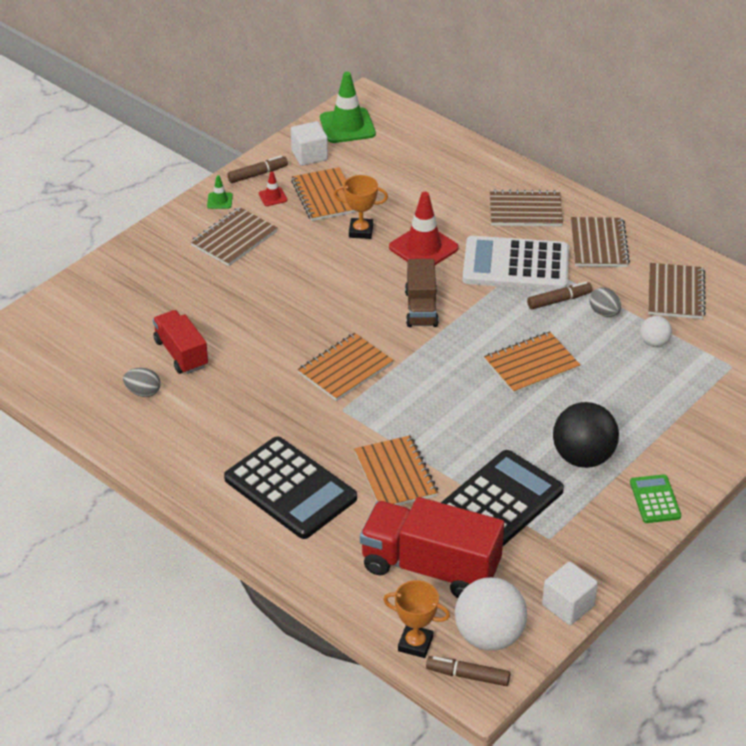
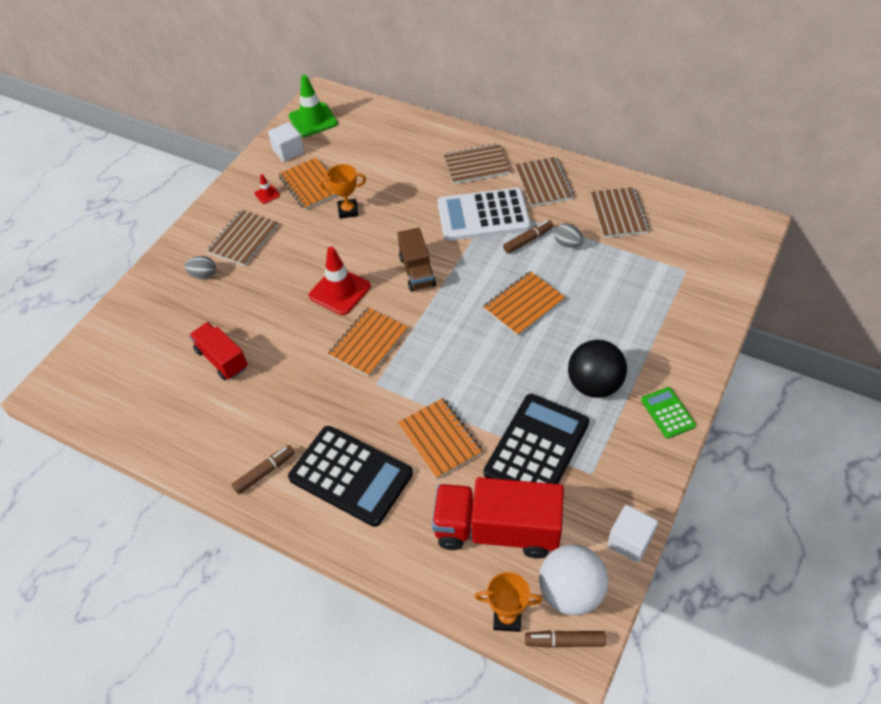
camera: 10 degrees left, 10 degrees up
(143, 392) = (196, 406): grey egg -> grey egg (203, 275)
(219, 201) = (223, 207): green traffic cone -> none
(257, 174) = (249, 176): brown marker -> brown marker (265, 472)
(423, 248) = (403, 215): red traffic cone -> red traffic cone (340, 291)
(654, 343) = (616, 262): white ball -> none

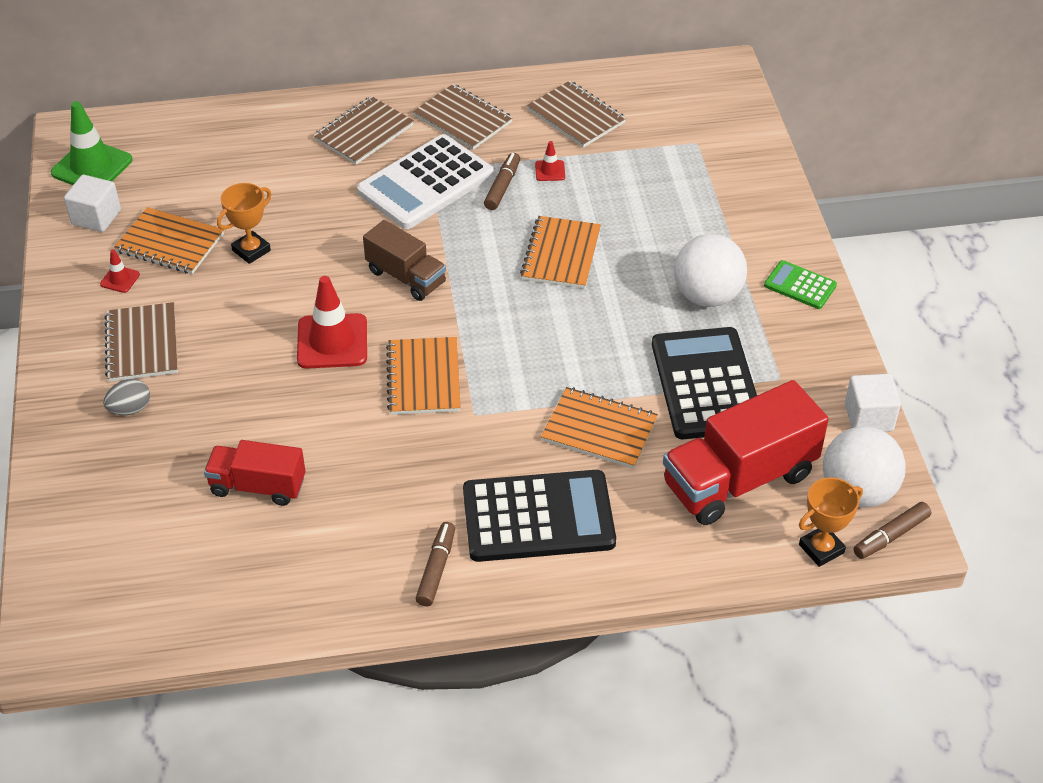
camera: 40 degrees left, 5 degrees down
(567, 244) = (550, 171): grey egg -> red traffic cone
(594, 385) = (707, 296): black ball -> white ball

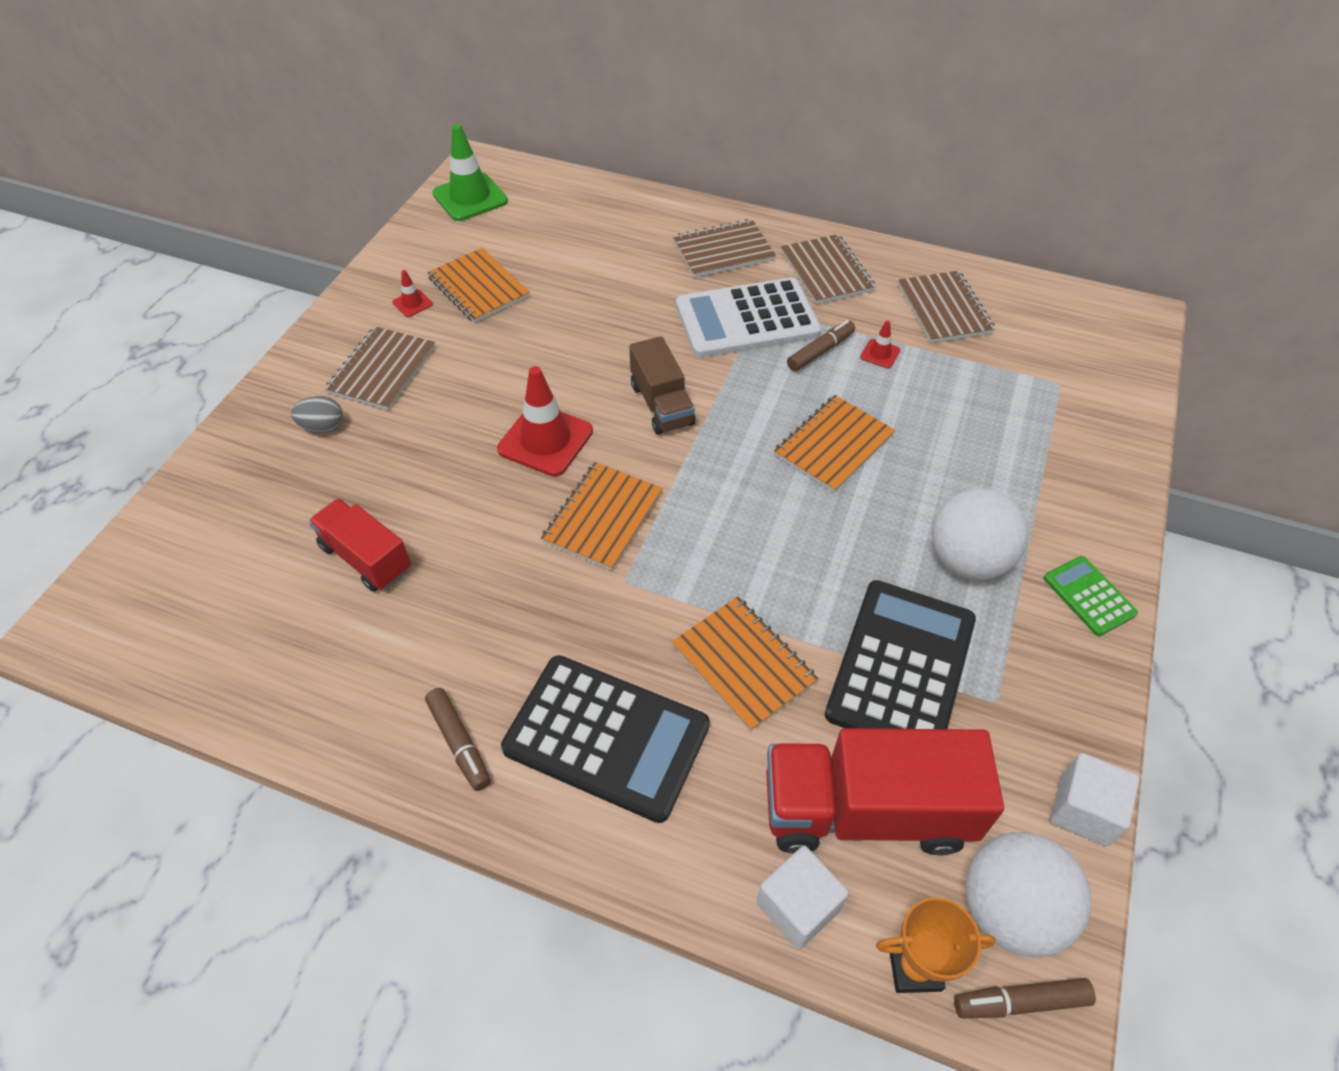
camera: 30 degrees right, 5 degrees up
(96, 217) = (438, 242): white cube -> white cube (798, 906)
(251, 250) = (541, 321): orange trophy -> none
(436, 569) = (459, 742): brown marker -> brown marker turned 105 degrees clockwise

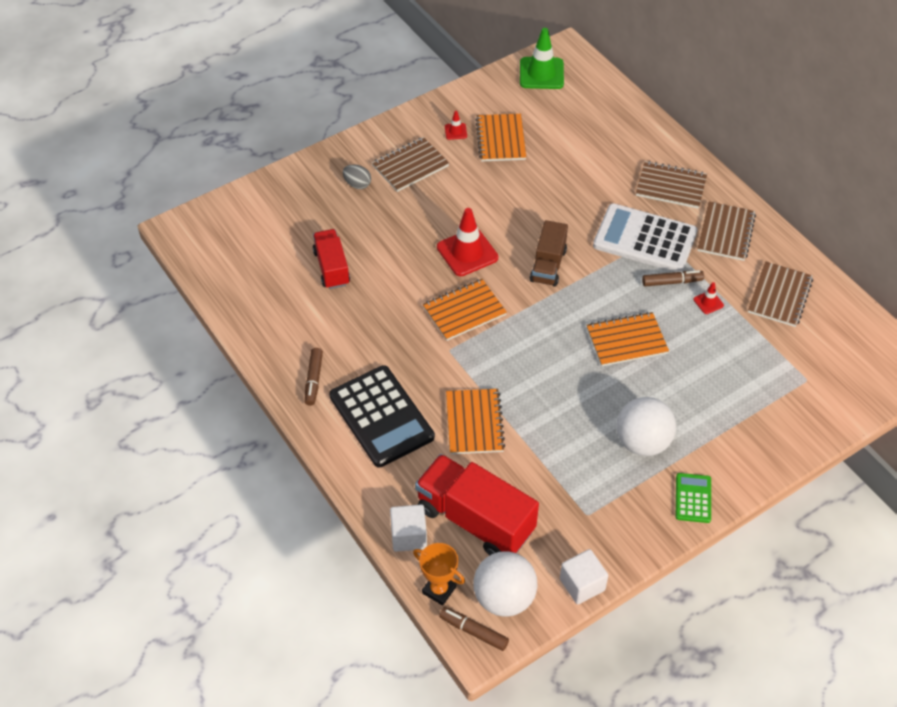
camera: 35 degrees right, 0 degrees up
(901, 667) = (553, 471): black calculator -> none

